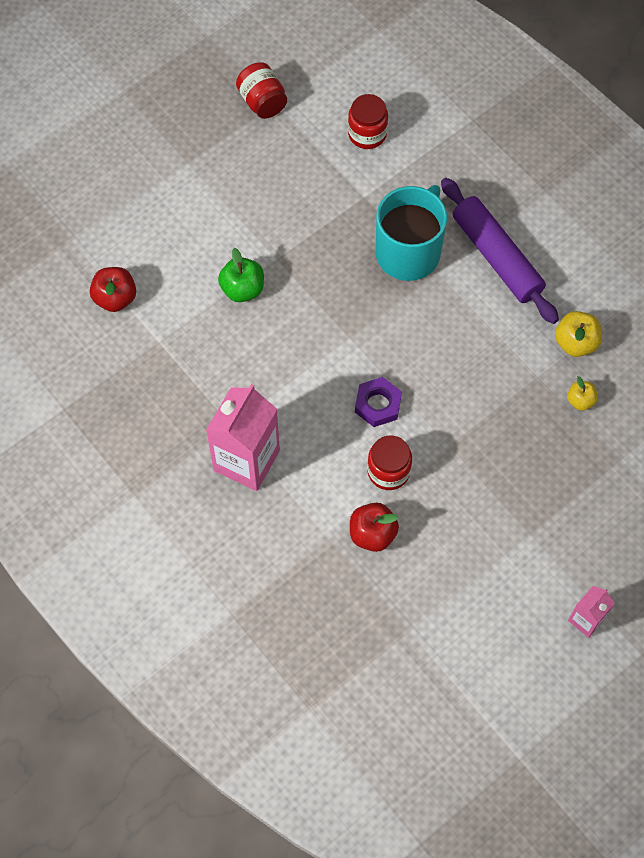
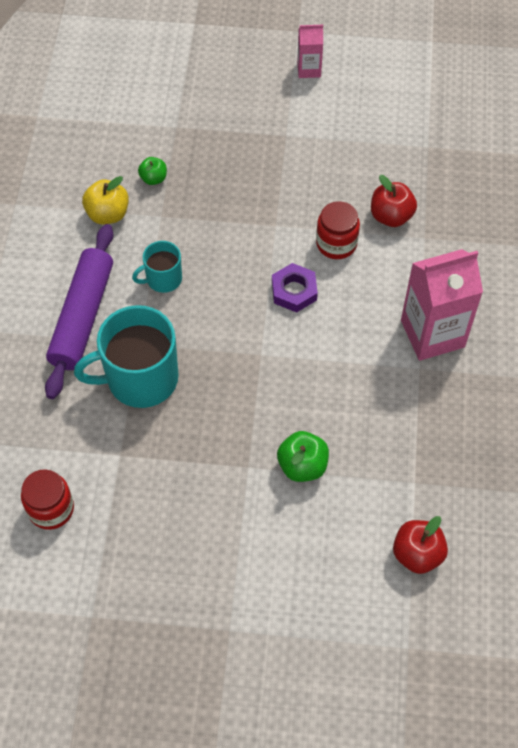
camera: 135 degrees left, 5 degrees down
(262, 102) = (99, 629): red jar -> none
(477, 330) = (163, 279): none -> turquoise mug
(580, 401) = (153, 178): yellow apple -> green apple

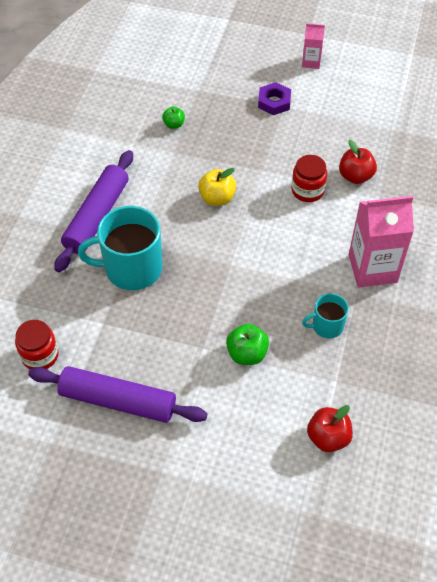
camera: 10 degrees right, 5 degrees down
(108, 214) = (133, 145): yellow apple -> yellow apple (217, 198)
(159, 551) = (118, 401): none -> purple rolling pin
(163, 279) = (165, 198): turquoise mug -> turquoise mug (326, 326)
(294, 291) = (267, 221): purple nut -> purple nut (274, 102)

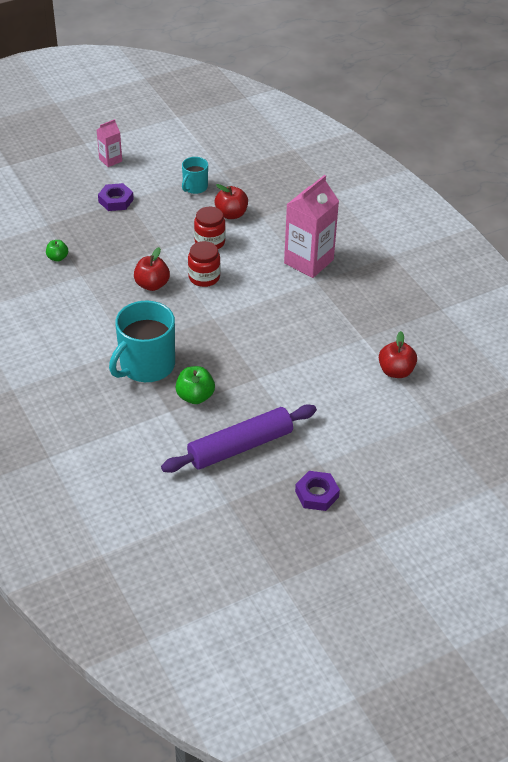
camera: 45 degrees left, 10 degrees down
(40, 355) = (149, 460): red jar -> red jar (204, 277)
(97, 216) = (76, 351): purple rolling pin -> none
(126, 498) = (317, 494): none -> purple nut
(217, 198) = (152, 285): yellow apple -> red apple
(247, 354) = (290, 361): green apple -> green apple (195, 396)
(326, 326) = (320, 312): turquoise mug -> turquoise mug (194, 187)

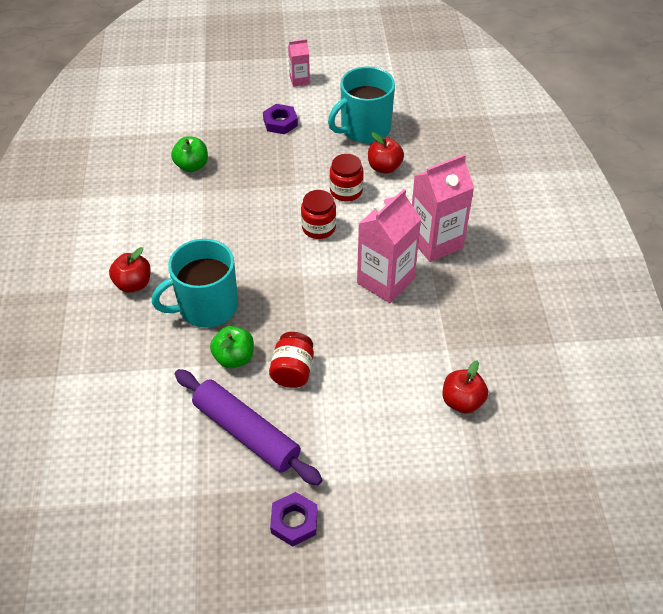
camera: 25 degrees right, 5 degrees up
(57, 258) = (192, 166): green apple -> green apple, size x1.57
(152, 285) = (263, 220): red apple -> red apple (133, 284)
(194, 187) = (364, 129): turquoise mug -> turquoise mug, size x1.90
(240, 447) = (246, 433): purple rolling pin -> purple rolling pin turned 45 degrees clockwise
(250, 391) = (293, 371): none -> red jar
(285, 302) = (385, 281): none -> pink carton

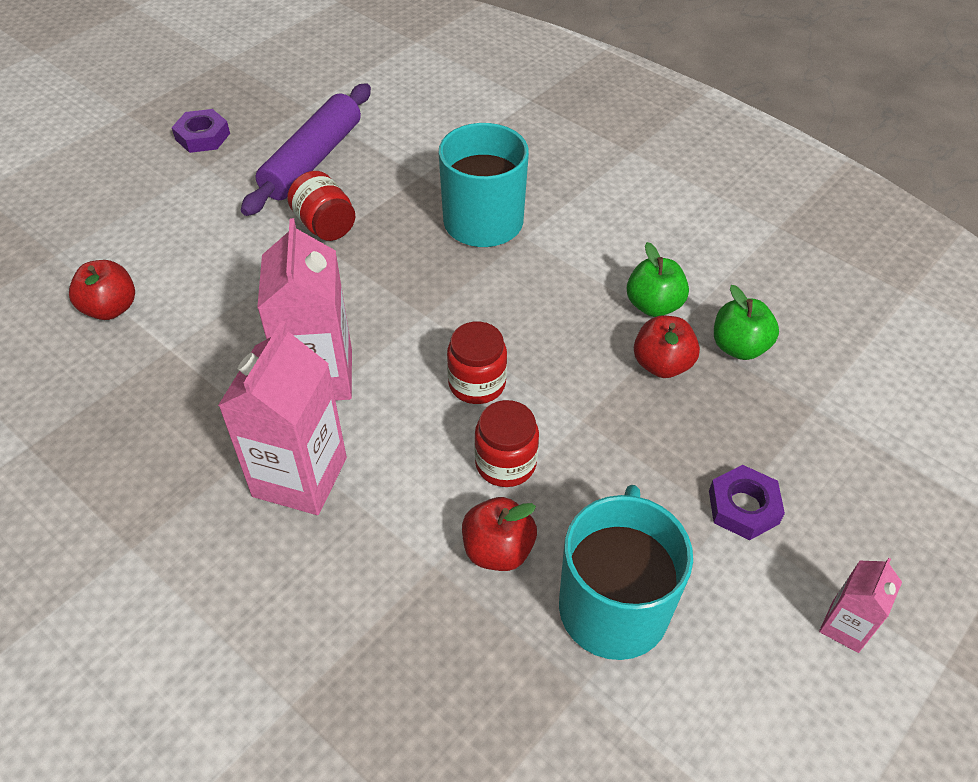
camera: 135 degrees right, 0 degrees up
(133, 284) = (584, 192): red apple -> red apple (662, 364)
(234, 358) = (396, 200): green apple -> green apple (653, 305)
(246, 433) = (312, 160): purple rolling pin -> purple rolling pin turned 60 degrees counterclockwise

